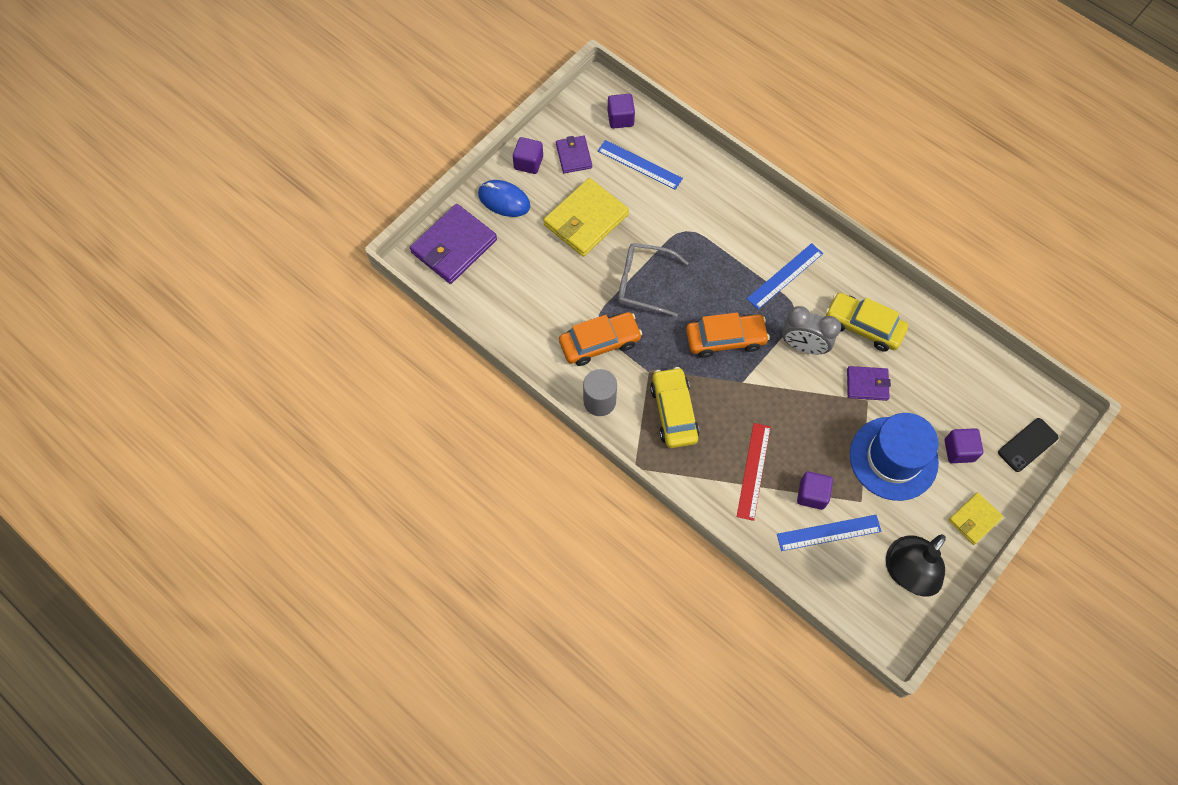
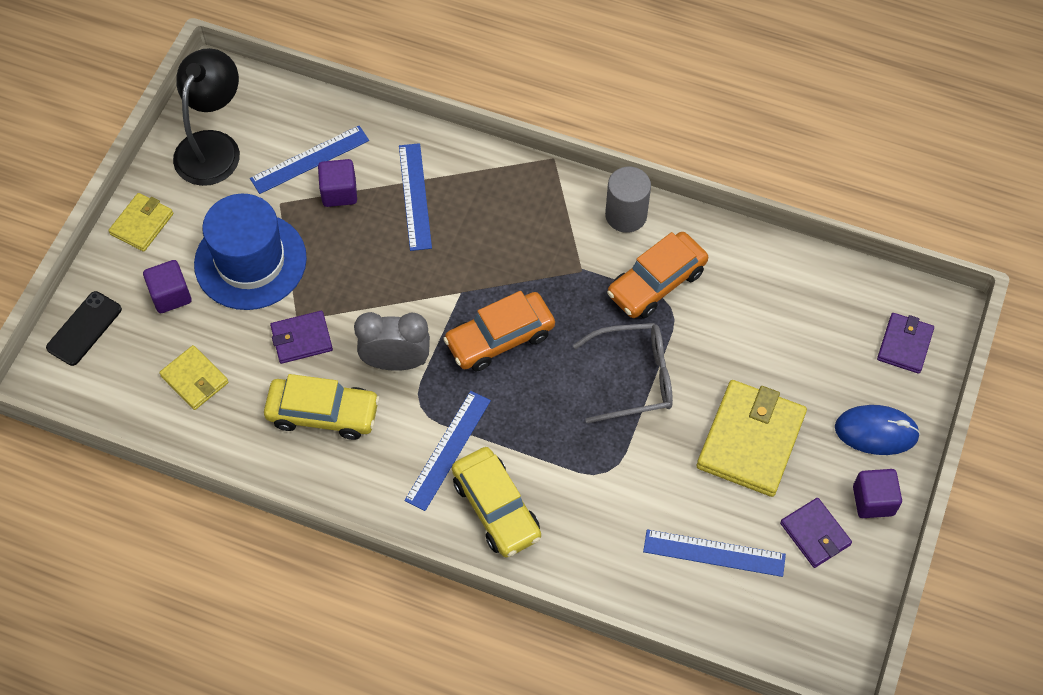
camera: 160 degrees right, 5 degrees down
(454, 246) = (904, 345): purple wallet -> purple wallet, size x0.56
(620, 118) = (776, 623): purple cube -> none
(674, 412) = (532, 231): yellow car -> yellow car (496, 508)
(754, 471) = (414, 196): red ruler -> blue ruler
(950, 379) = (195, 379): none -> yellow wallet

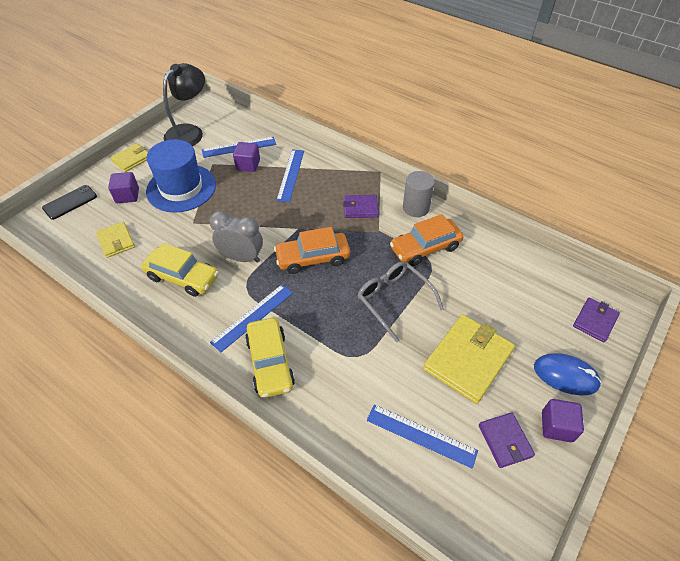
camera: 15 degrees right, 10 degrees down
(302, 339) = (190, 233): purple wallet -> purple wallet (360, 208)
(634, 378) = (394, 300): grey glasses -> grey glasses turned 135 degrees counterclockwise

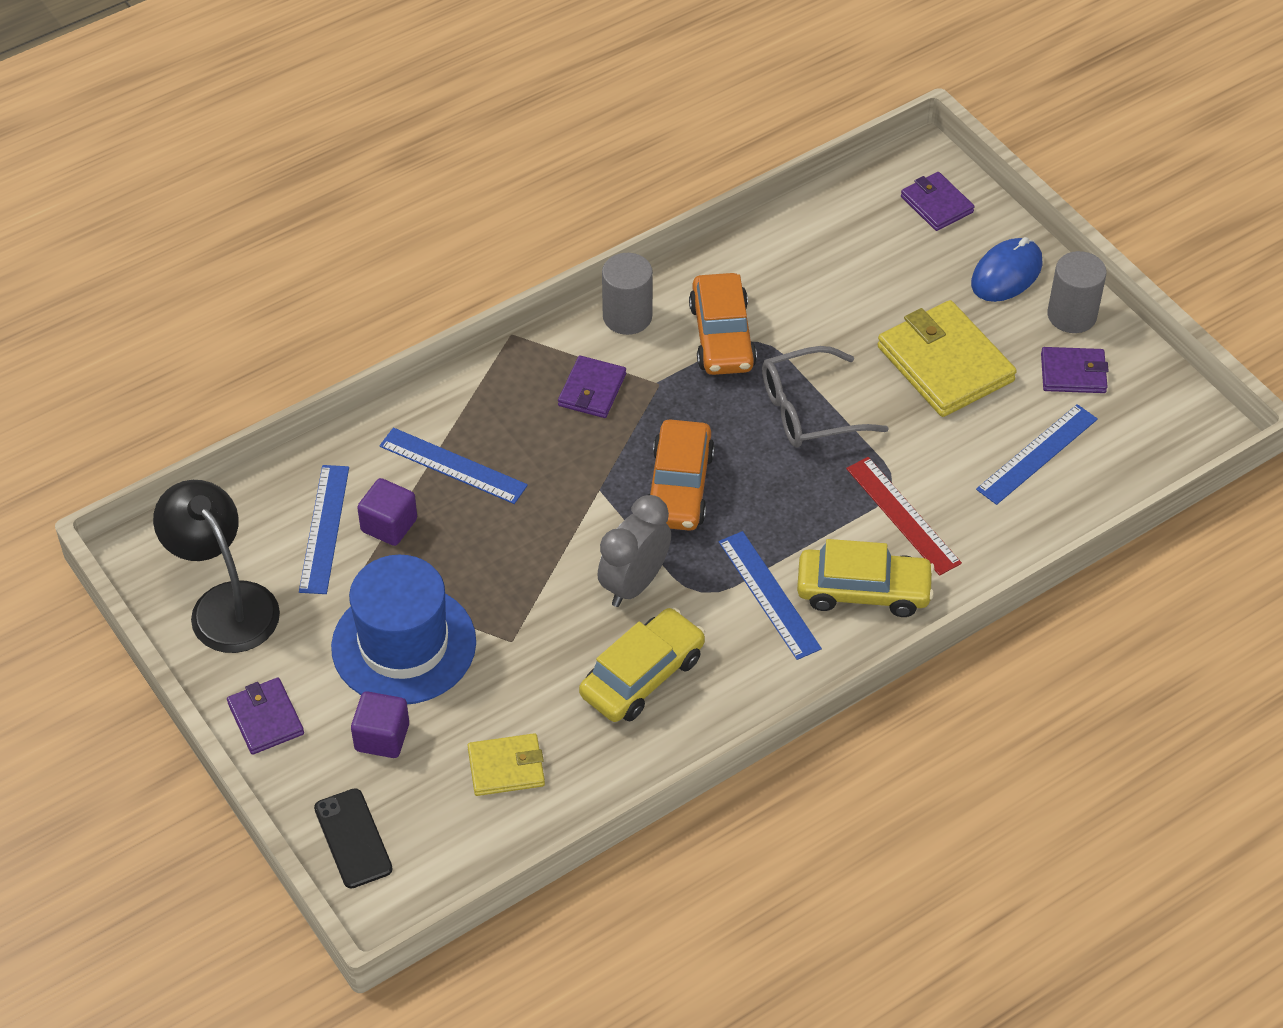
camera: 70 degrees left, 0 degrees up
(131, 159) = (265, 719): yellow wallet -> purple wallet
(336, 368) = (903, 515): none -> red ruler
(556, 426) = (1072, 315): purple cube -> grey cylinder

